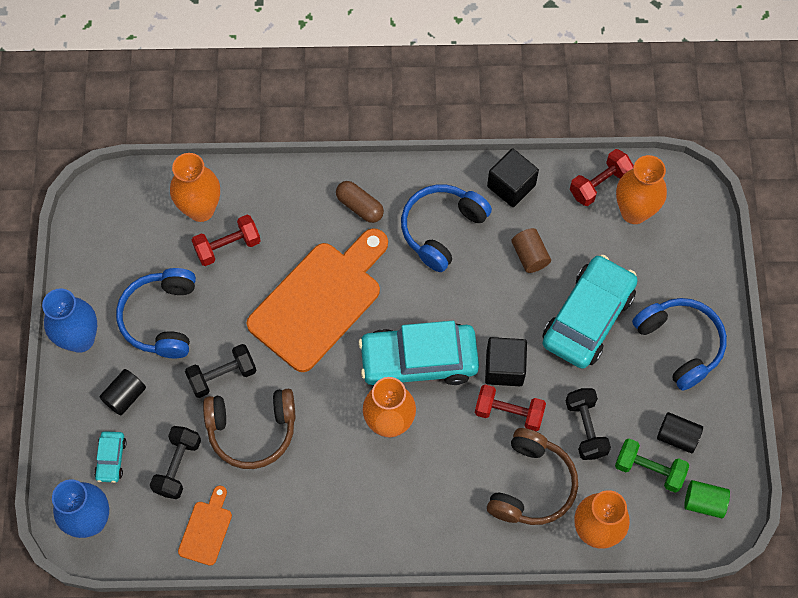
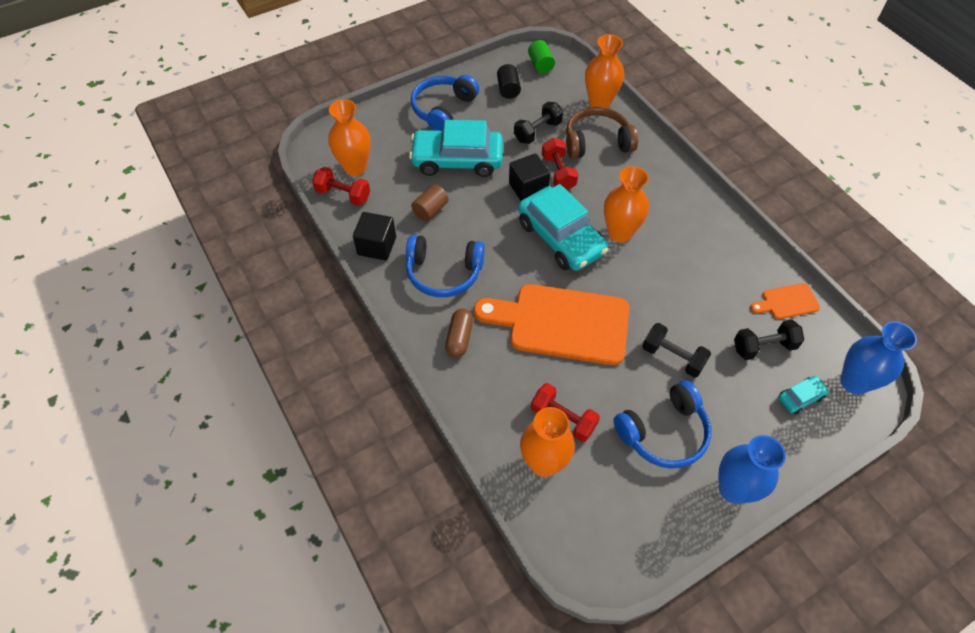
camera: 120 degrees left, 10 degrees down
(125, 396) = (747, 419): black cylinder -> none
(252, 431) = (696, 313): brown headphones -> none
(649, 469) = (540, 94): green dumbbell -> none

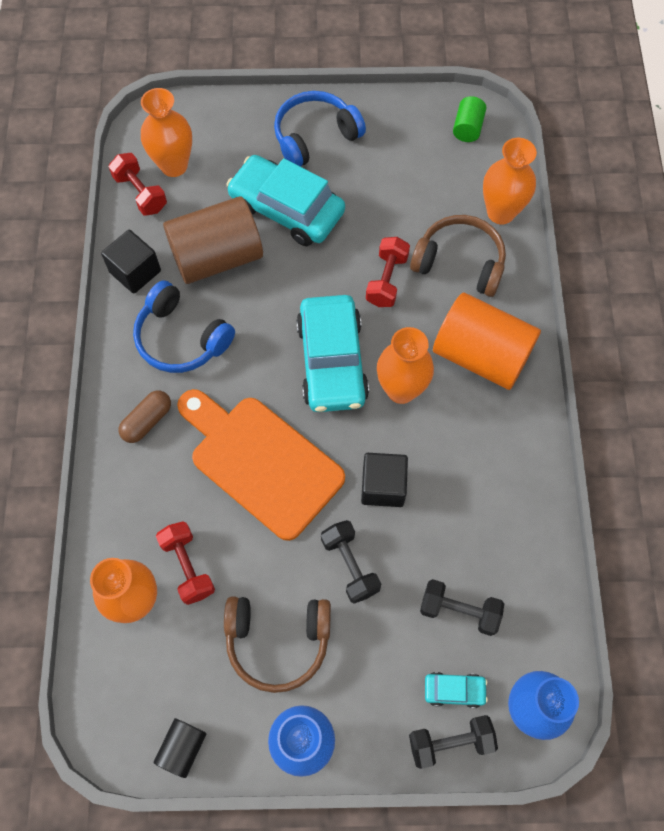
camera: 30 degrees right, 10 degrees up
(430, 210) = (217, 257): brown cylinder -> brown cylinder, size x2.17
(508, 89) = (406, 144): black cylinder -> black cylinder (182, 748)
(528, 188) = (339, 283): black cube -> black cube (383, 486)
(537, 131) = (401, 216): black dumbbell -> black dumbbell (450, 742)
(653, 189) = (481, 355): none -> orange cylinder
(664, 433) = (278, 641): blue headphones -> brown headphones
(787, 302) = (528, 574): orange cutting board -> none

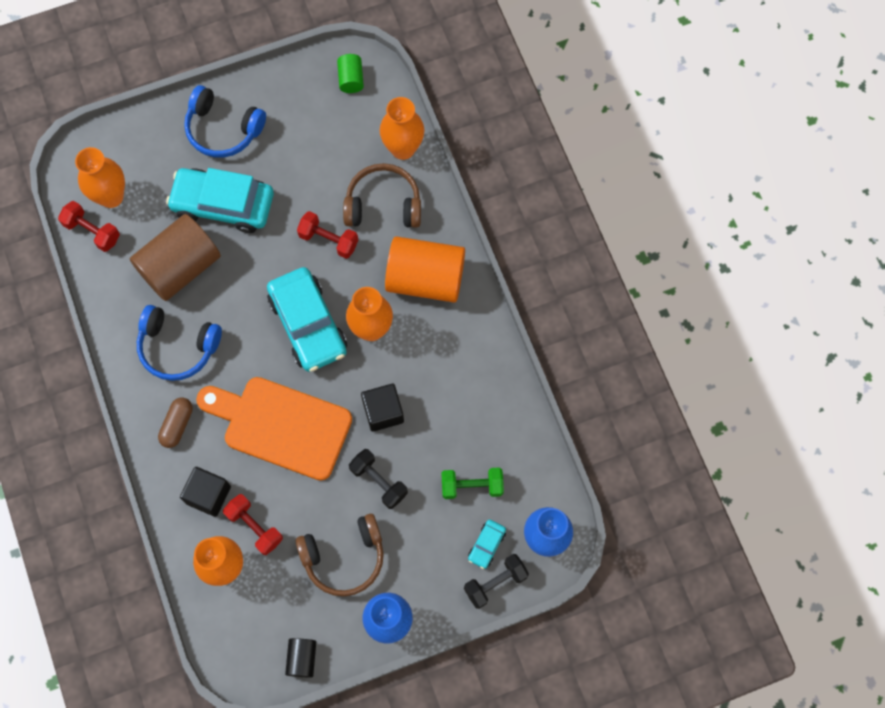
camera: 20 degrees left, 5 degrees up
(135, 272) = (116, 303): black cube -> black cube (208, 495)
(315, 136) = (223, 129): blue headphones -> blue headphones turned 105 degrees counterclockwise
(386, 280) = (328, 240): red dumbbell -> red dumbbell turned 60 degrees counterclockwise
(454, 690) = (486, 545): turquoise car -> turquoise car turned 135 degrees clockwise
(459, 610) = (472, 486): black dumbbell -> green dumbbell

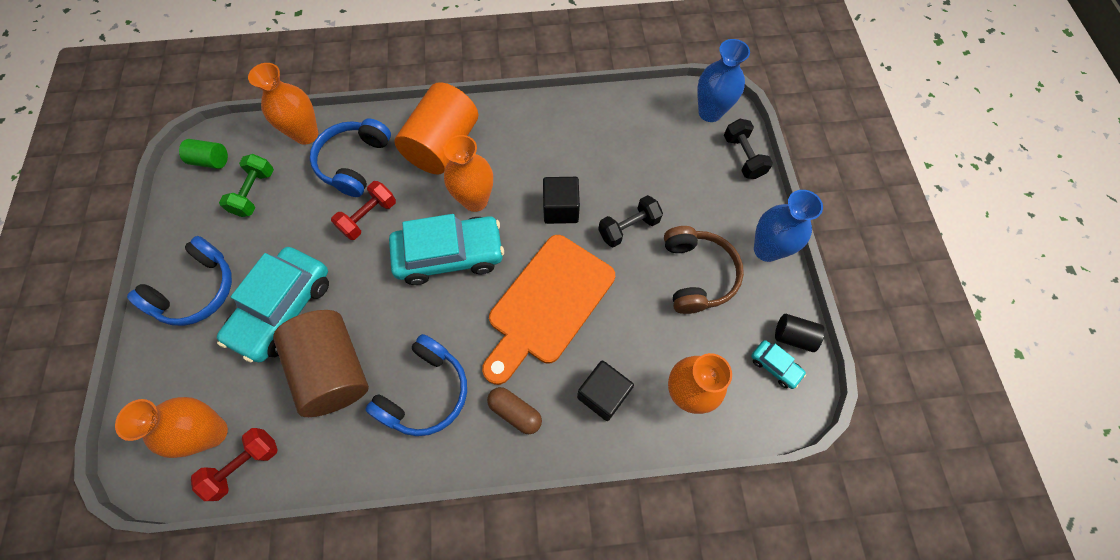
camera: 75 degrees left, 5 degrees down
(254, 527) = (648, 353): red dumbbell -> none
(383, 204) = (354, 163): brown headphones -> blue headphones
(472, 486) = (651, 154): green dumbbell -> green dumbbell (255, 193)
(486, 545) = (707, 156): turquoise car -> turquoise car (775, 366)

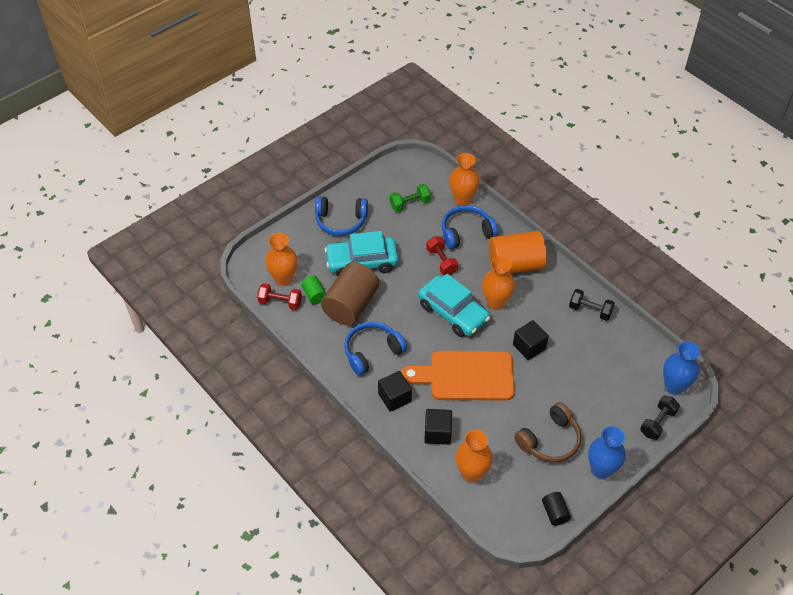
camera: 55 degrees right, 15 degrees down
(211, 161) = (410, 172): green cylinder -> green cylinder (314, 295)
(369, 217) = (441, 261): red dumbbell -> red dumbbell turned 60 degrees clockwise
(426, 392) = (372, 352): blue headphones -> blue headphones turned 150 degrees clockwise
(515, 412) = (394, 397): brown capsule -> black cube
(628, 228) = (548, 388): black dumbbell -> black dumbbell (590, 310)
(775, 366) = (527, 512): turquoise car -> none

